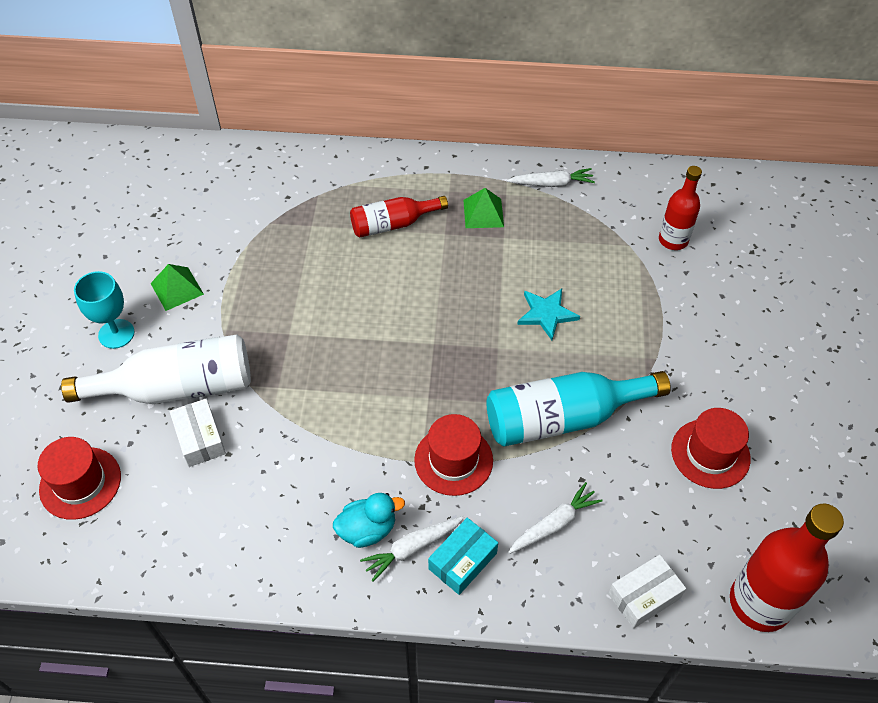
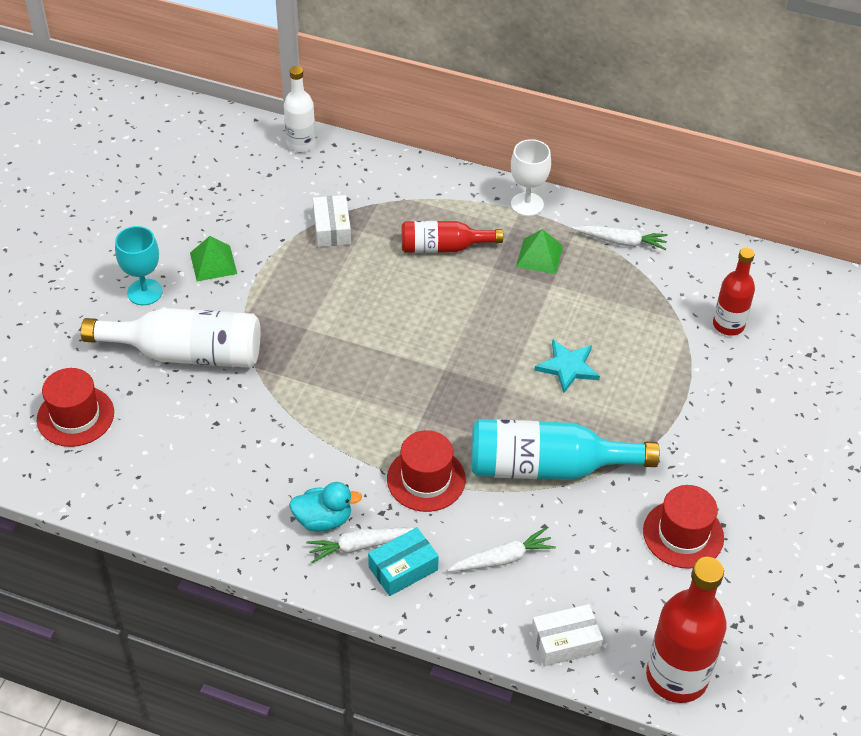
camera: 15 degrees right, 5 degrees down
(200, 438) = (194, 403): white box -> white box (332, 229)
(227, 153) = (301, 144): none -> white bottle
(455, 167) = (527, 204): none -> white goblet

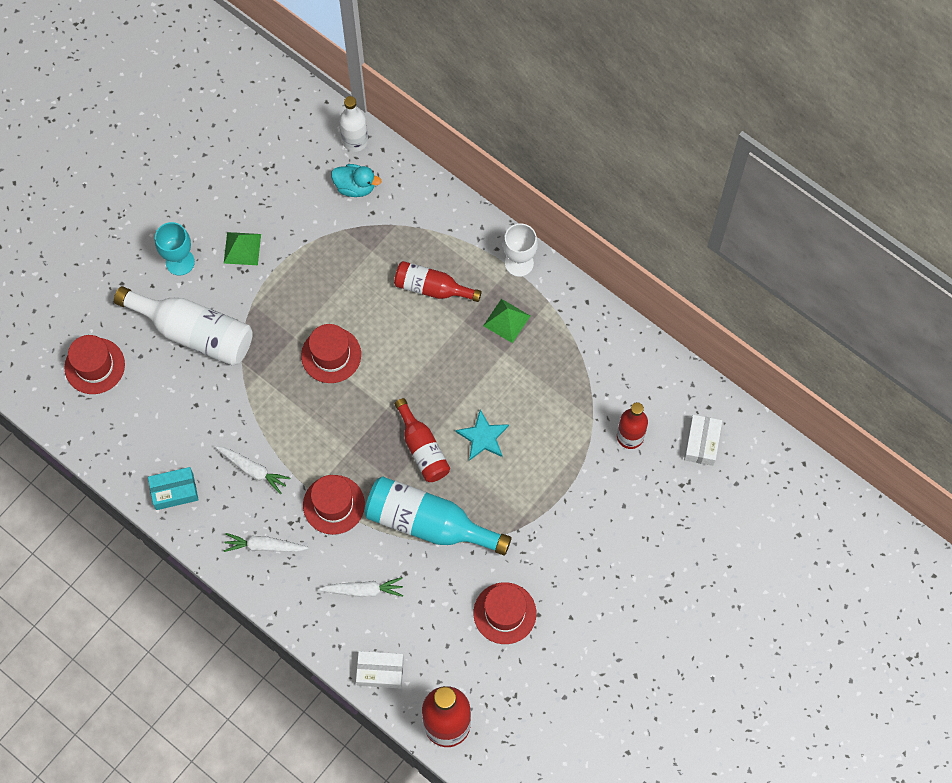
camera: 20 degrees right, 20 degrees up
(323, 520) = (246, 515): turquoise duck -> turquoise duck (355, 187)
(332, 229) = (348, 241): white box -> white box (702, 443)
(357, 335) = (331, 355): none -> red hat
(403, 568) = (288, 575): turquoise box -> turquoise box (174, 491)
(504, 396) = (422, 448): none -> red bottle
(622, 242) = (581, 326): white carrot -> white carrot (253, 470)

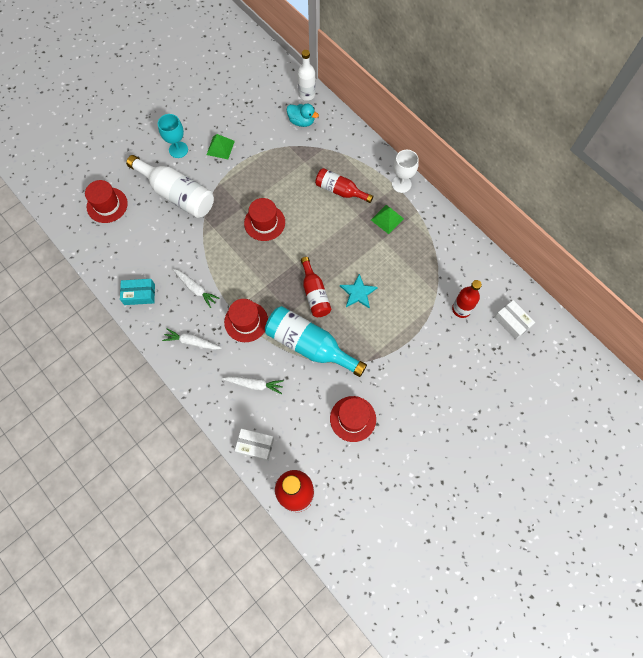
camera: 10 degrees right, 0 degrees up
(702, 443) = (512, 322): white box -> white box turned 60 degrees counterclockwise

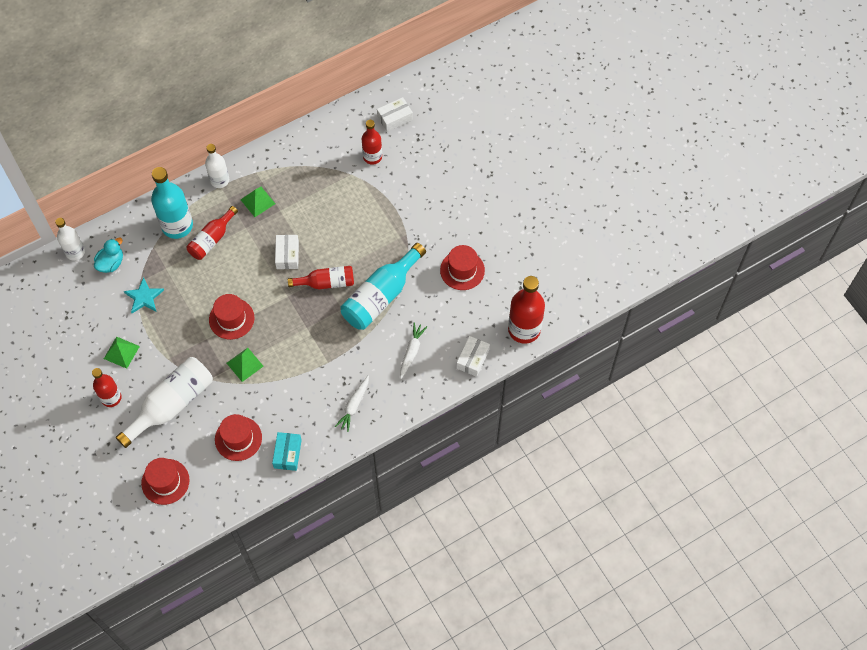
camera: 80 degrees left, 5 degrees down
(178, 150) = (111, 398): turquoise goblet -> red bottle
(196, 289) = (294, 396): white carrot -> none
(221, 242) = (244, 364): none -> green pyramid
(246, 321) = (342, 351): red hat -> red hat (238, 438)
(337, 255) = (287, 255): none -> white box
(348, 161) = (177, 225): none -> turquoise bottle
(358, 293) = (334, 243): turquoise star -> turquoise star (144, 297)
(401, 184) = (219, 180): white goblet -> white bottle

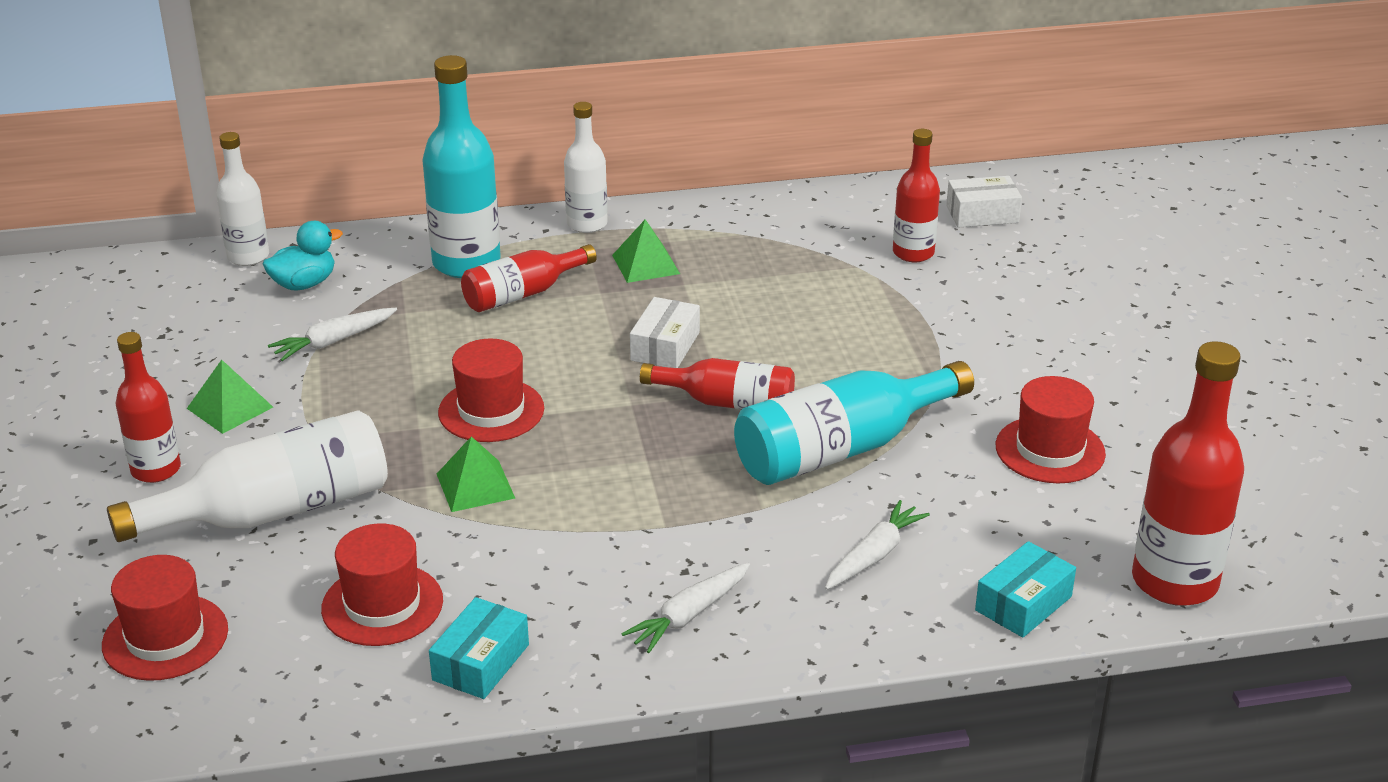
camera: 20 degrees right, 30 degrees down
(144, 297) = (333, 341): turquoise star -> white carrot
(472, 359) = (1023, 603): white box -> turquoise box

